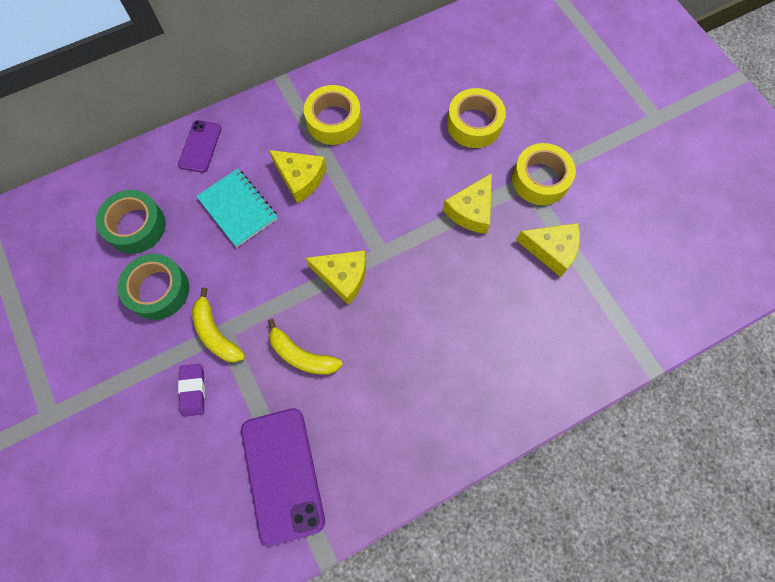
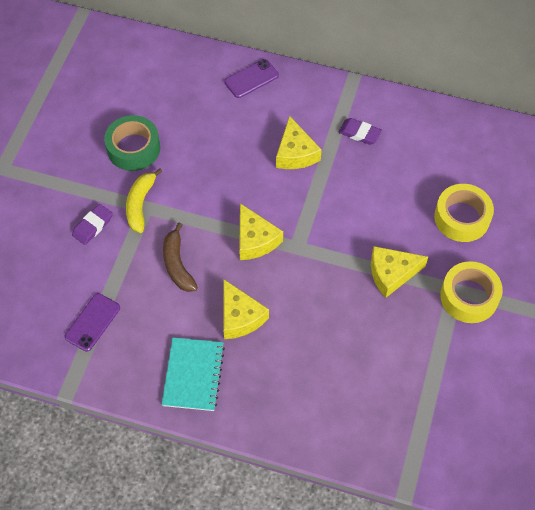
camera: 45 degrees right, 10 degrees down
(136, 226) = (160, 97): green tape -> none
(238, 208) = (234, 139): turquoise notebook -> turquoise notebook (193, 375)
(282, 474) = (92, 322): purple phone -> purple phone, size x0.56
(302, 355) = (177, 264): yellow banana -> brown banana
(333, 121) = (359, 133): yellow tape -> purple eraser
(551, 250) = (421, 350): yellow cheese -> yellow cheese (240, 317)

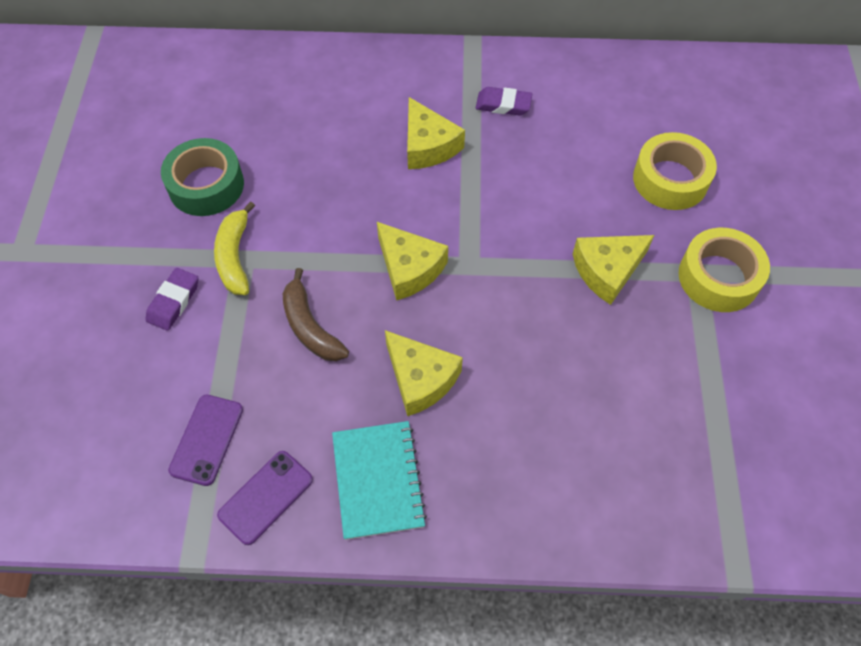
camera: 15 degrees left, 0 degrees up
(251, 79) = (342, 67): purple phone -> purple phone (266, 497)

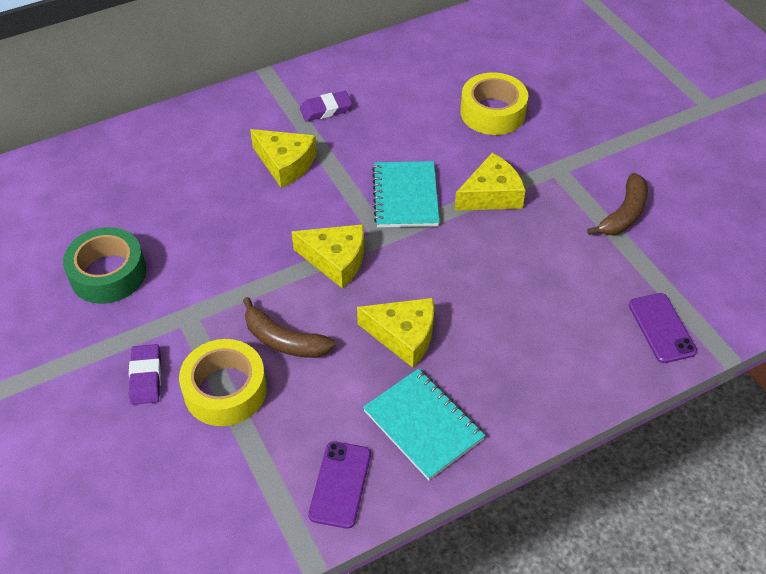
camera: 30 degrees left, 10 degrees down
(206, 439) = (256, 468): purple phone -> purple phone (661, 328)
(235, 257) = (177, 318): yellow banana -> none
(519, 232) = (405, 196): none -> turquoise notebook
(607, 271) = (491, 195): yellow cheese -> yellow cheese turned 150 degrees counterclockwise
(718, 277) = (574, 165): yellow tape -> yellow tape (225, 390)
(736, 359) = (624, 214): none -> brown banana

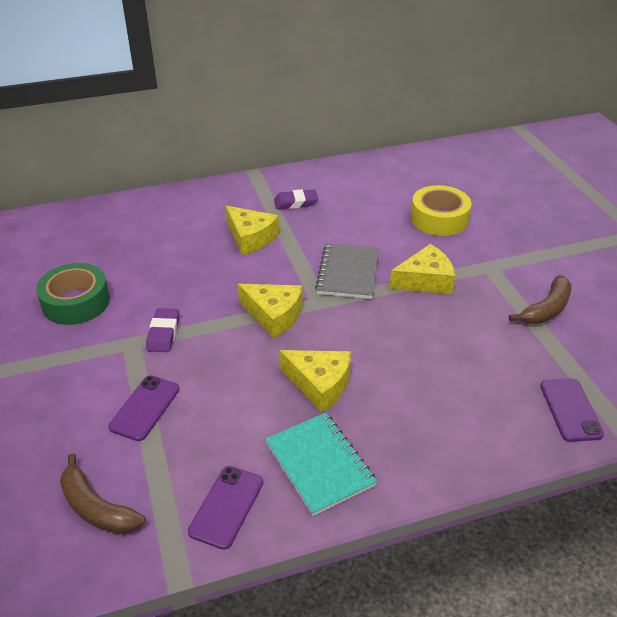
camera: 10 degrees right, 10 degrees down
(146, 377) = (79, 387): purple eraser -> purple eraser (163, 333)
(225, 390) = (145, 408): yellow tape -> purple phone
(284, 340) = (210, 374): brown banana -> brown banana (97, 508)
(405, 196) = (348, 273): turquoise notebook -> grey notebook

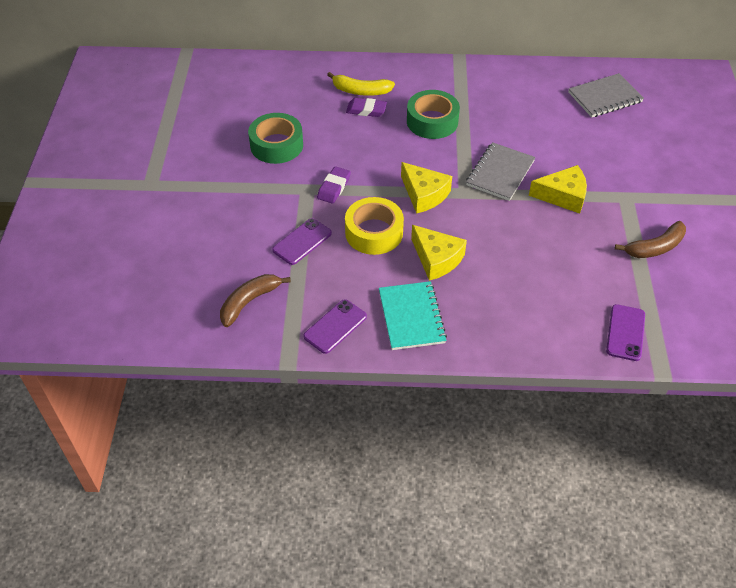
camera: 20 degrees right, 10 degrees up
(97, 508) = (249, 302): brown banana -> brown banana turned 75 degrees clockwise
(158, 224) = (361, 91): none -> yellow banana
(251, 238) = (432, 121): yellow cheese -> green tape
(295, 202) = (484, 96): purple eraser -> purple eraser (366, 110)
(417, 179) = (605, 97): none -> grey notebook
(439, 219) = (605, 141): yellow tape -> yellow tape (374, 232)

